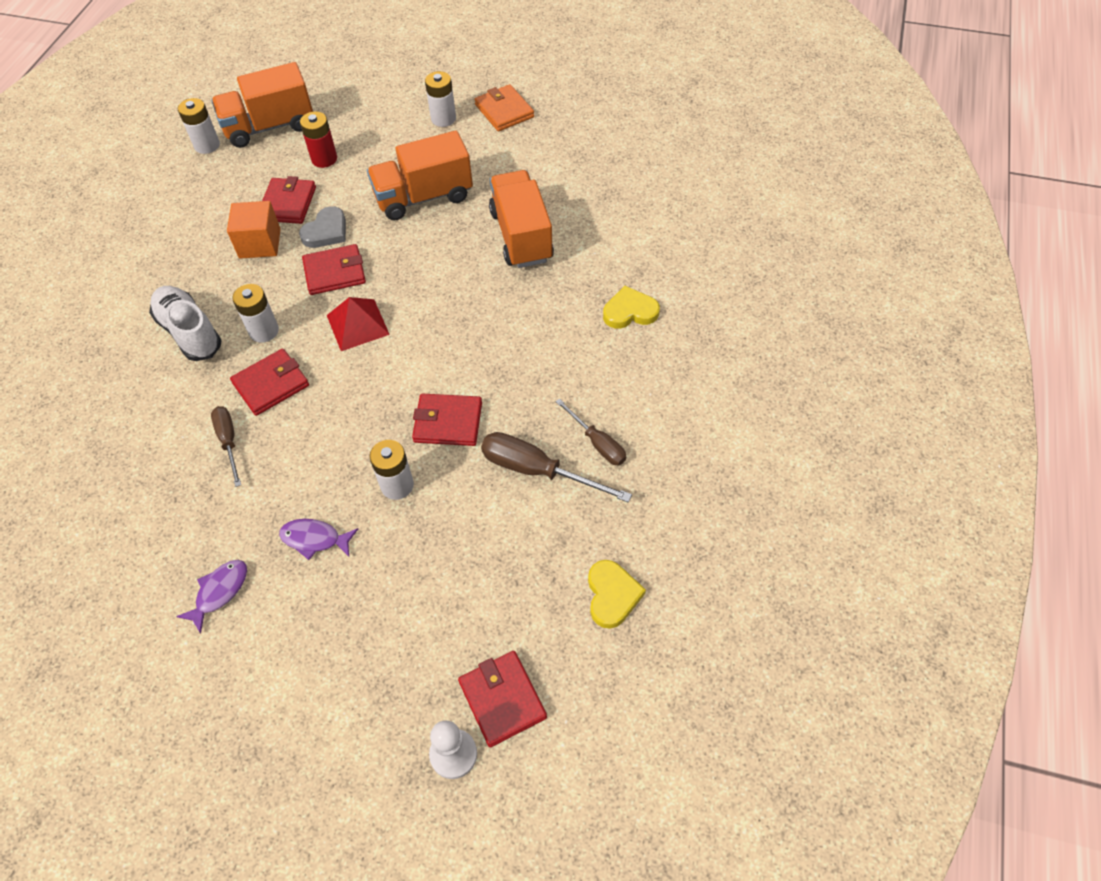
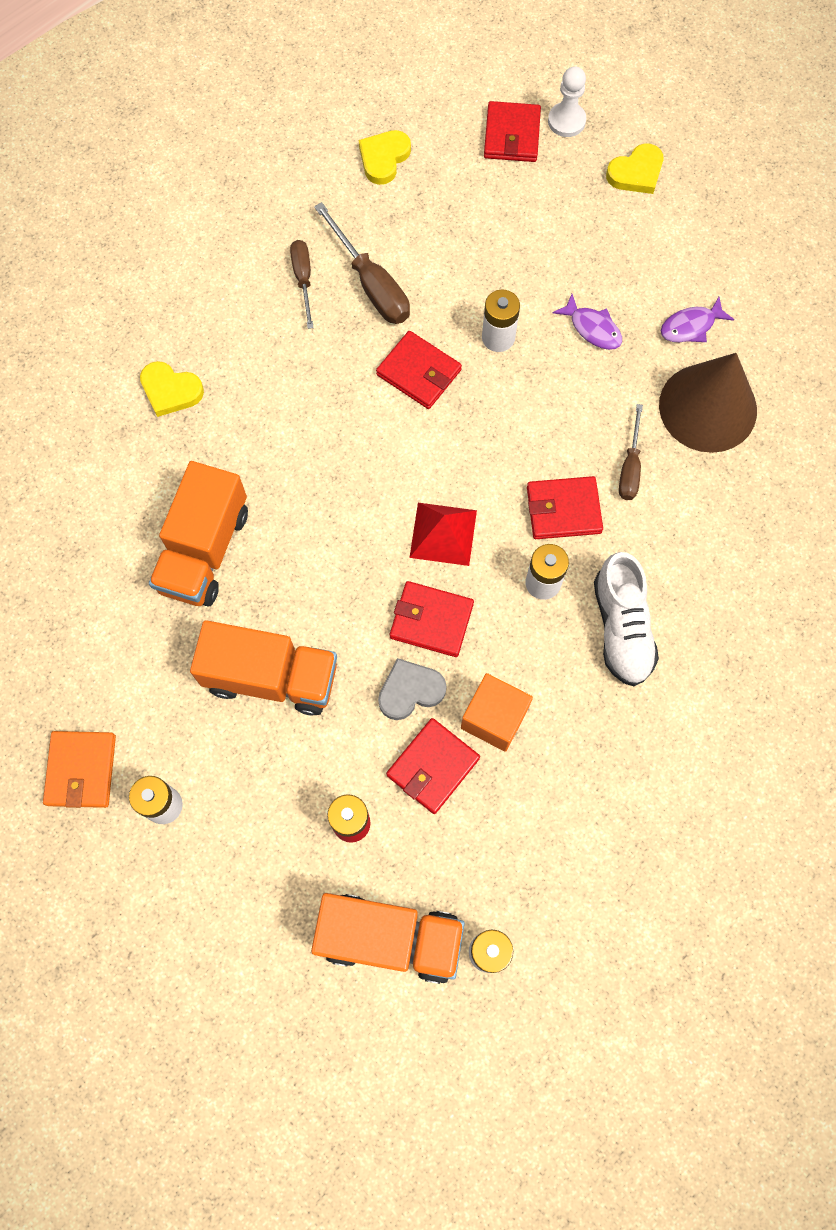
camera: 150 degrees left, 15 degrees up
(176, 525) = (708, 407): none -> brown cone
(345, 733) = (636, 173): none -> yellow heart

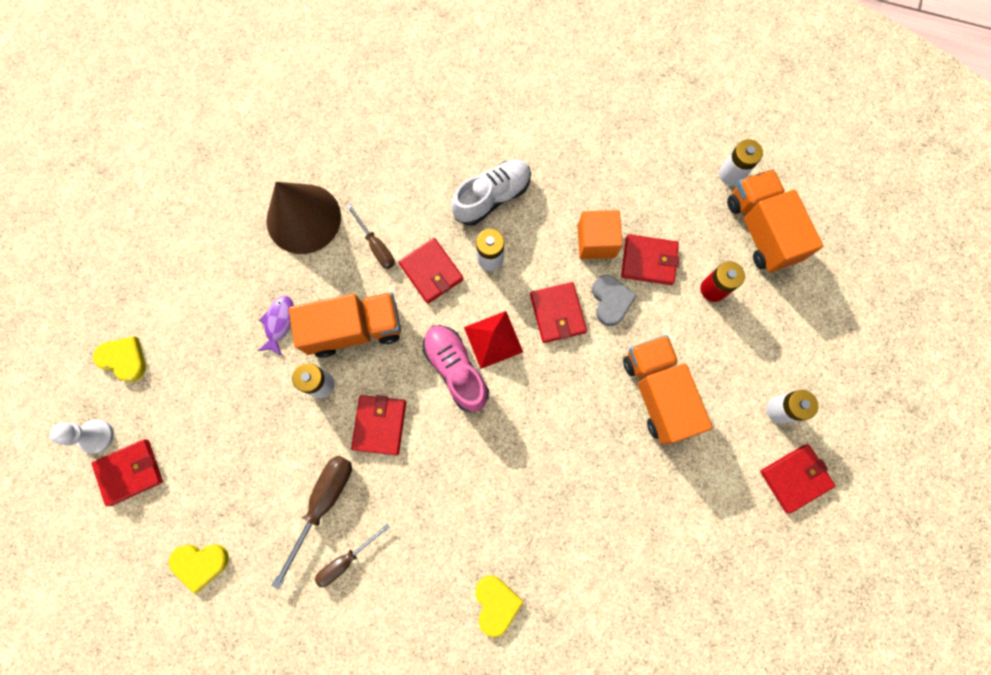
camera: 120 degrees left, 5 degrees up
(81, 770) = (795, 478): orange wallet -> red wallet
(204, 550) = (601, 494): orange truck -> orange truck (354, 329)
(410, 690) = (611, 301): grey heart -> grey heart turned 135 degrees counterclockwise
(432, 477) = (456, 369): none -> pink shoe
(630, 467) = (376, 246): brown screwdriver -> brown screwdriver turned 75 degrees clockwise
(691, 326) = (243, 258): purple fish -> none

